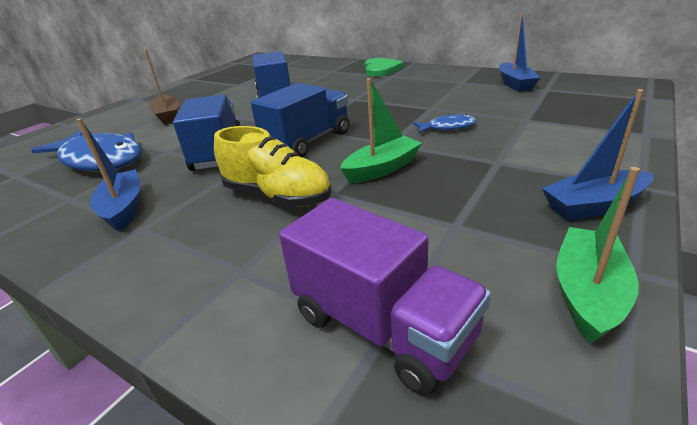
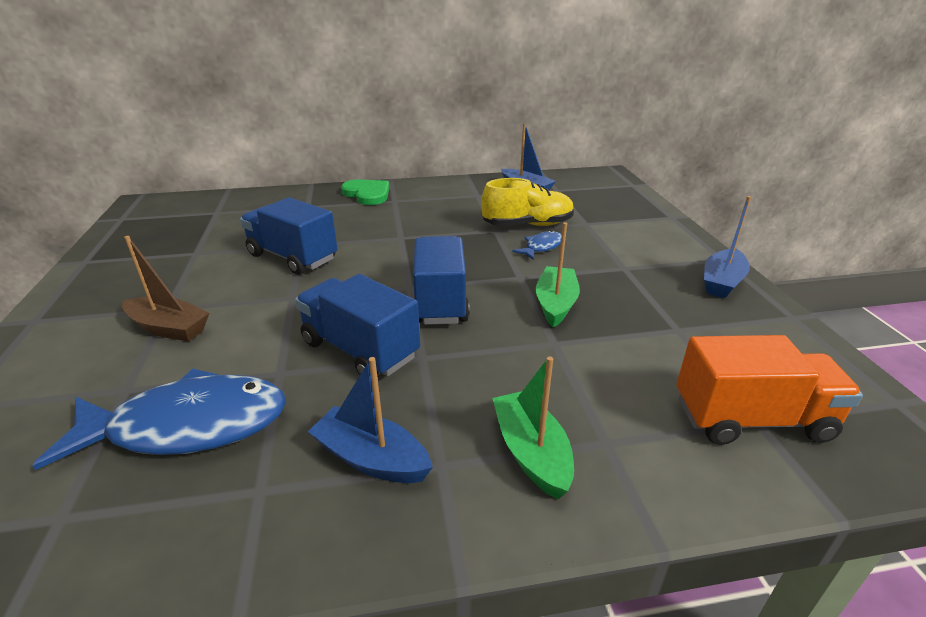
camera: 45 degrees left, 0 degrees up
(277, 196) = (515, 366): yellow shoe -> yellow shoe (527, 225)
(382, 326) = (751, 419): purple truck -> orange truck
(588, 293) = (796, 340): green boat -> green boat (531, 452)

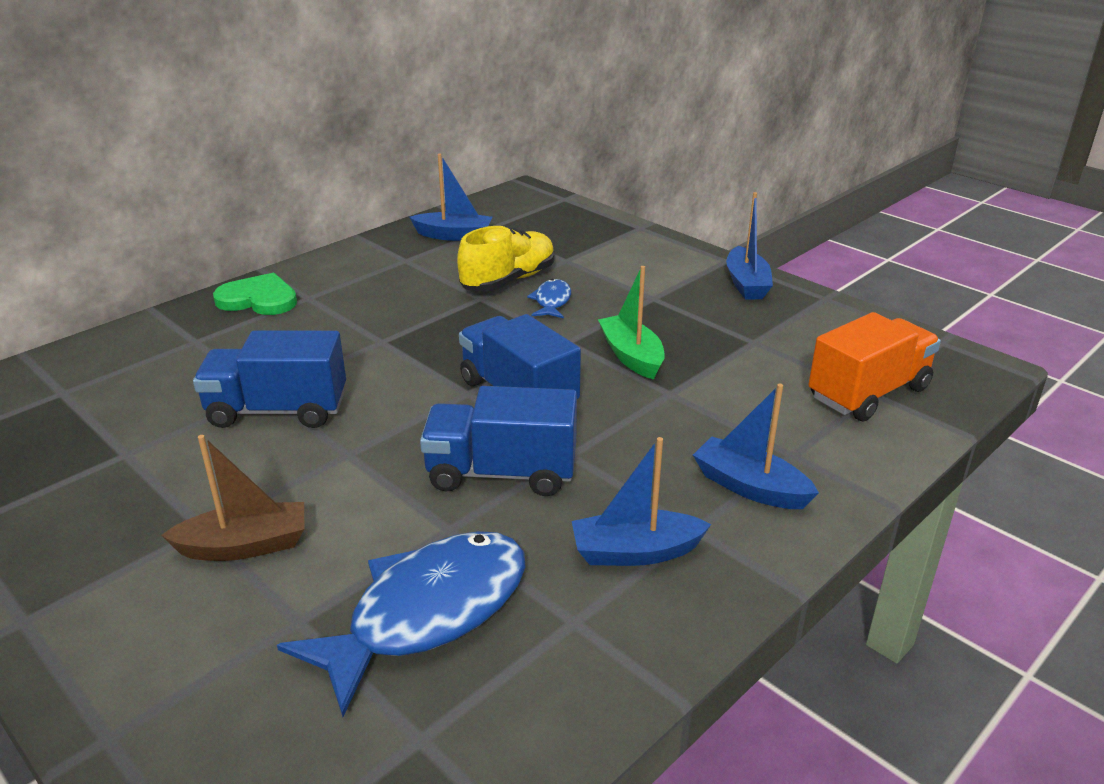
camera: 35 degrees left, 0 degrees up
(531, 452) = (749, 487): green boat -> blue boat

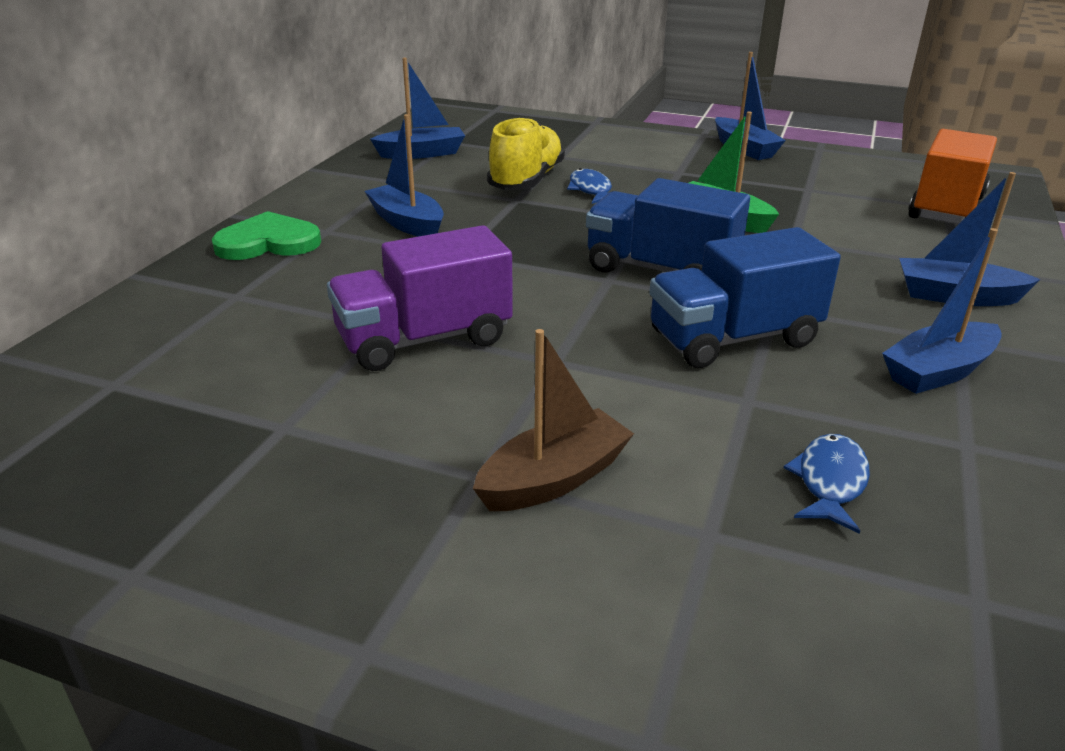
camera: 25 degrees left, 0 degrees up
(277, 411) = (424, 340): blue truck -> purple truck
(372, 303) = (407, 223): none -> blue boat
(427, 613) = (829, 482): blue fish -> blue fish, size x0.46

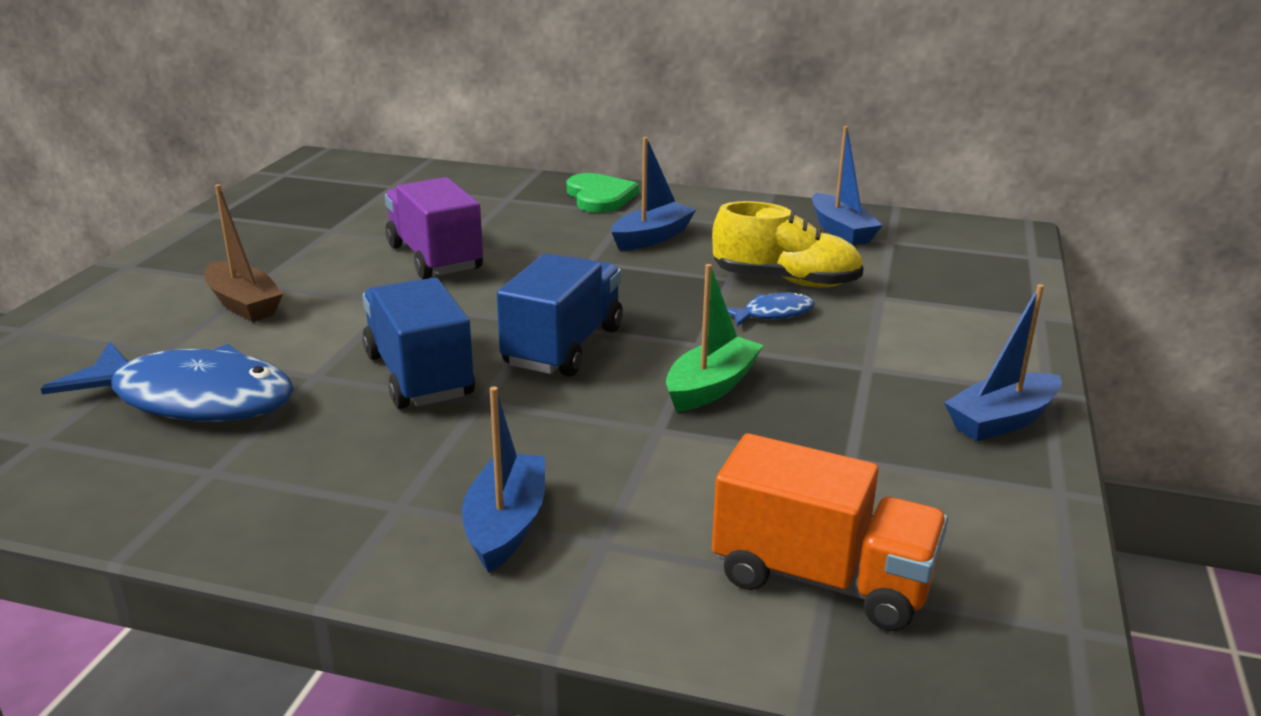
camera: 85 degrees right, 5 degrees down
(829, 482) = (193, 399): blue fish -> blue fish, size x2.17
(938, 371) = (336, 478): blue boat -> none

